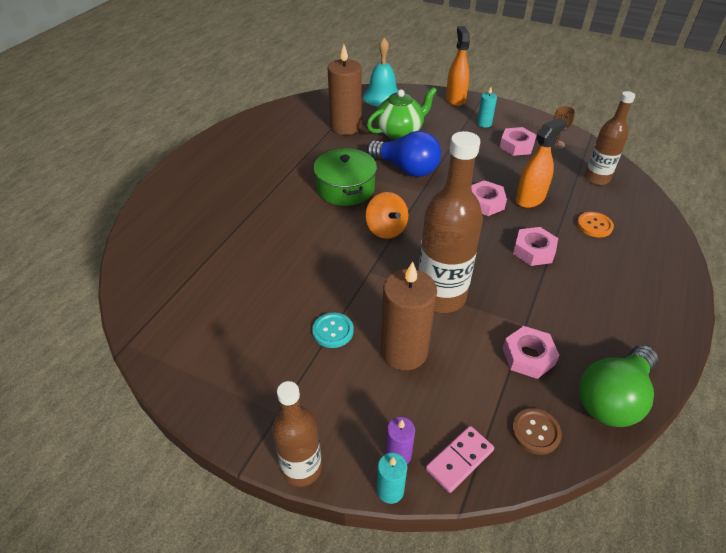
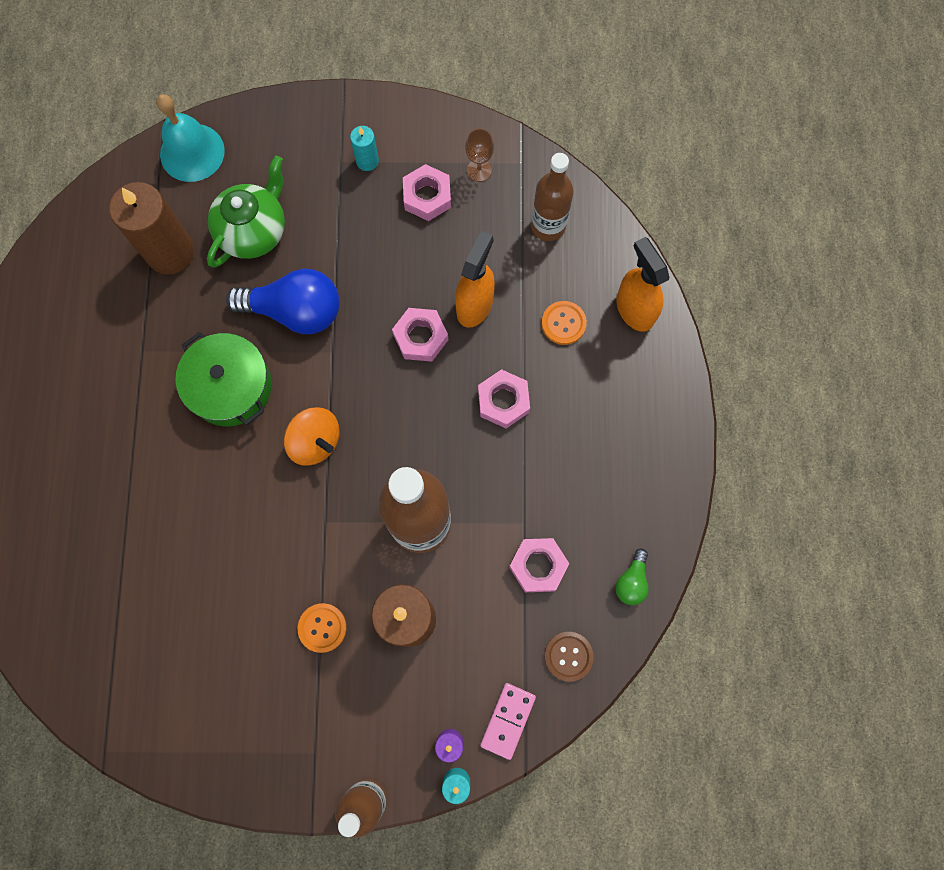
camera: 25 degrees left, 30 degrees up
(333, 331) = (322, 628): turquoise button -> orange button
(455, 99) = (305, 114): orange spray bottle -> orange spray bottle (634, 309)
(613, 398) = (631, 581): green light bulb -> green light bulb, size x0.48

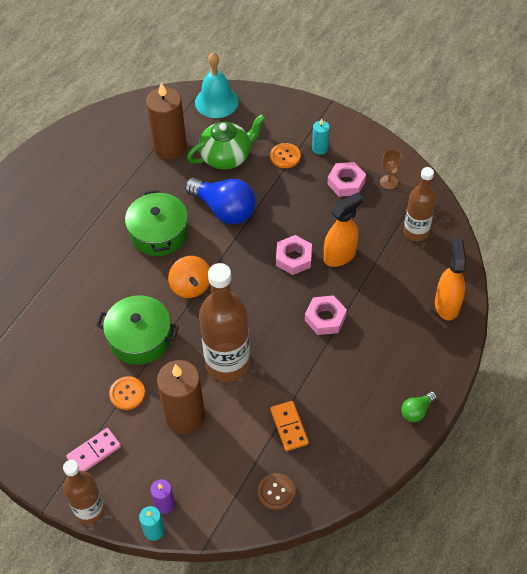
camera: 30 degrees right, 20 degrees down
(294, 545) = (140, 338): none -> green pot
(507, 720) = (211, 511): pink domino -> pink domino (94, 452)
(538, 566) = (289, 427): pink nut -> orange domino
(563, 323) = (393, 291): orange button -> orange button (285, 156)
(631, 581) = (348, 468): green light bulb -> green light bulb (416, 411)

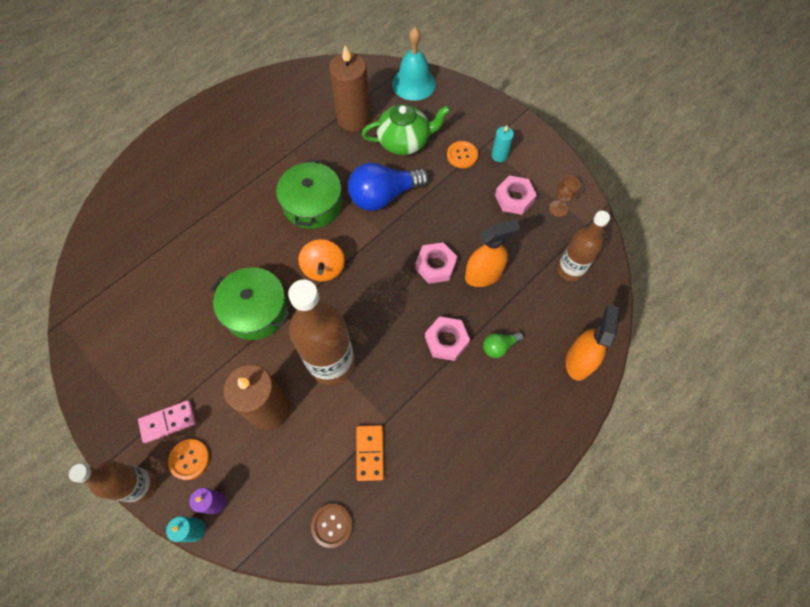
camera: 15 degrees right, 10 degrees up
(127, 393) = (222, 367): orange button -> orange button (189, 459)
(224, 210) = (384, 196): blue light bulb -> blue light bulb turned 105 degrees clockwise
(416, 411) = (509, 475): green light bulb -> green light bulb (499, 347)

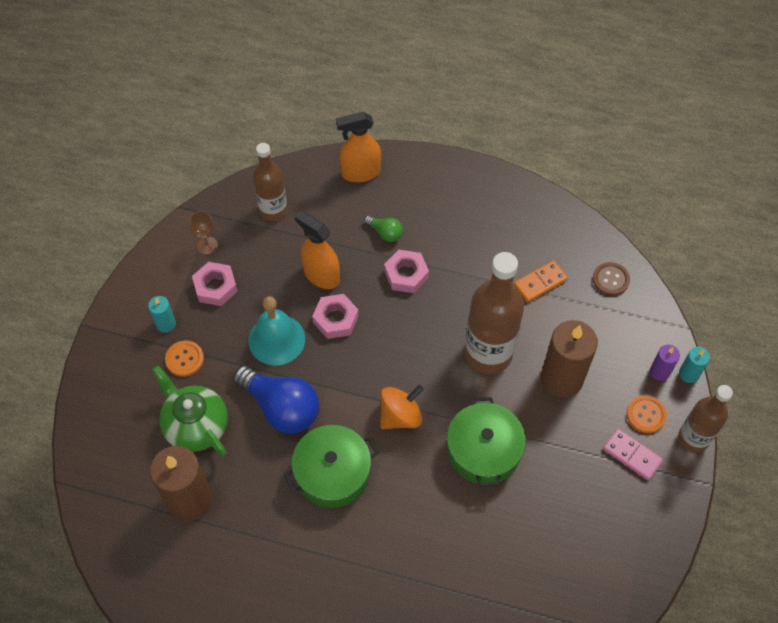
camera: 120 degrees left, 5 degrees down
(413, 83) = (99, 462): turquoise bell -> turquoise bell (276, 339)

